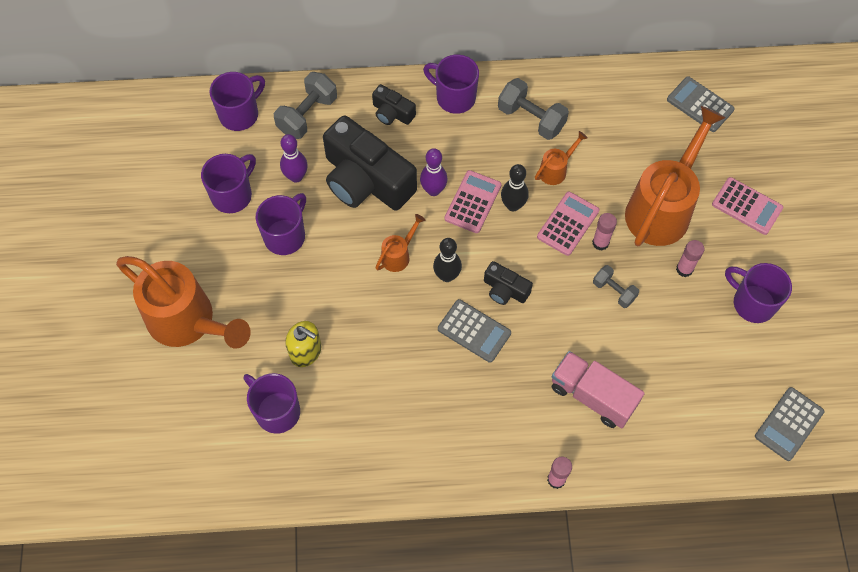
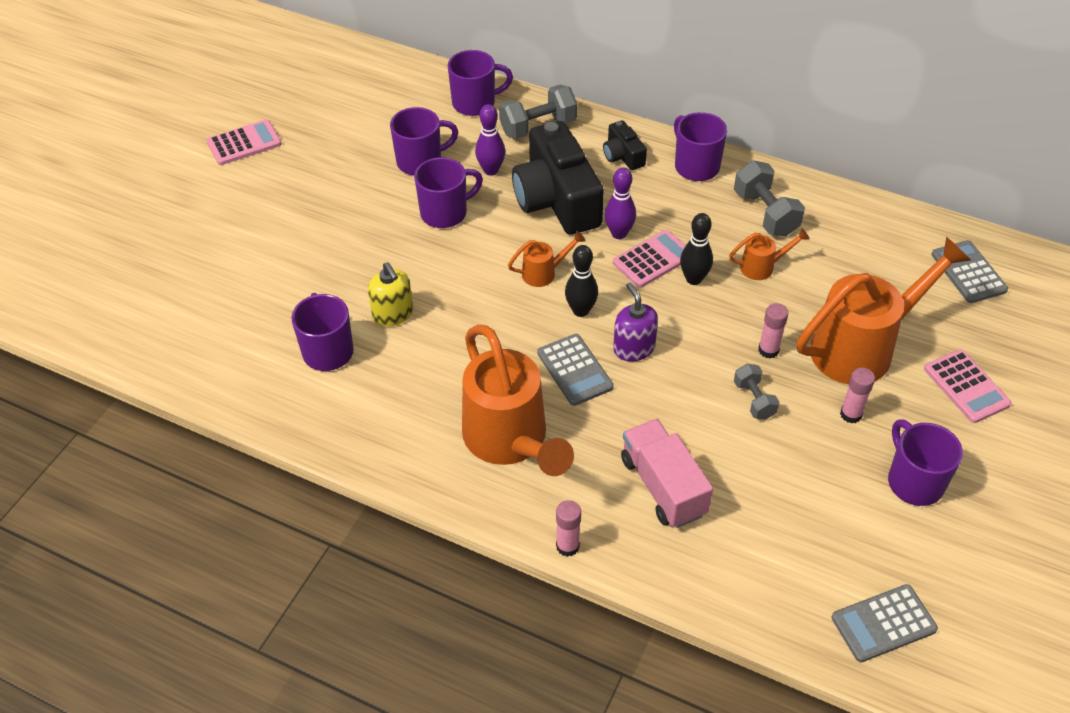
camera: 30 degrees right, 15 degrees down
(188, 321) = (303, 243): orange watering can -> orange watering can (510, 440)
(505, 290) = (633, 348): black camera -> purple soap dispenser
(568, 224) = (743, 319): pink calculator -> pink calculator (244, 143)

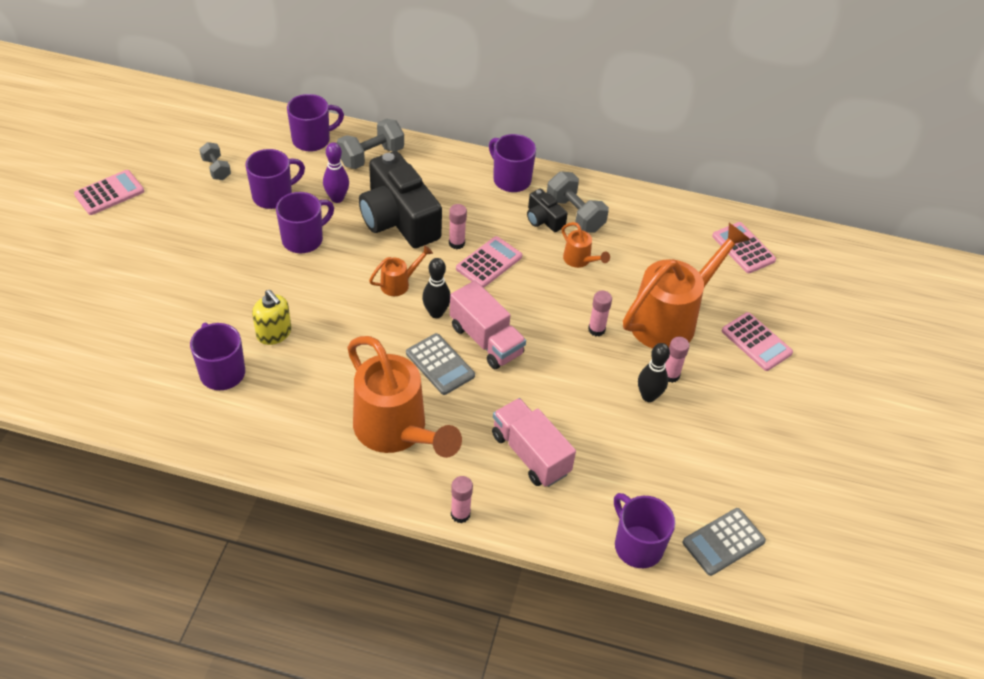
camera: 15 degrees left, 0 degrees up
(619, 233) = (456, 243): purple bowling pin -> pink glue stick
(623, 155) = (448, 175): black camera -> black camera (544, 219)
(633, 348) = (486, 340): purple soap dispenser -> pink truck
(694, 279) = (525, 276): black bowling pin -> black bowling pin (648, 396)
(754, 400) = (592, 372): grey dumbbell -> grey dumbbell (216, 169)
(762, 267) = (579, 260): orange watering can -> orange watering can turned 75 degrees clockwise
(914, 481) = (728, 424): purple mug -> purple mug (637, 545)
(968, 272) = (743, 248): grey calculator -> pink calculator

